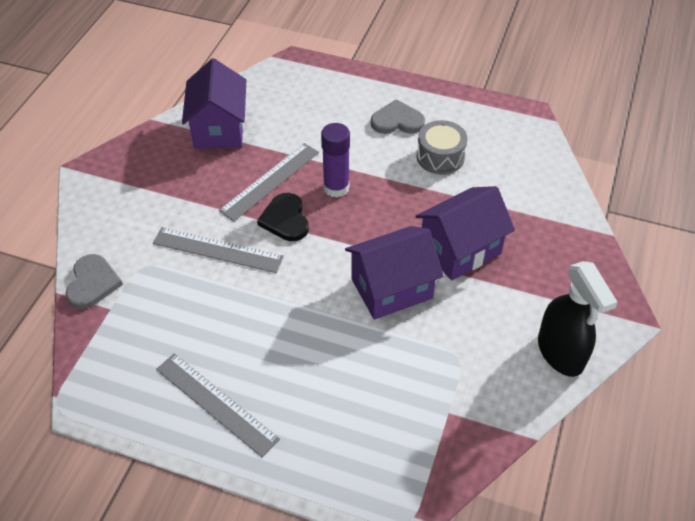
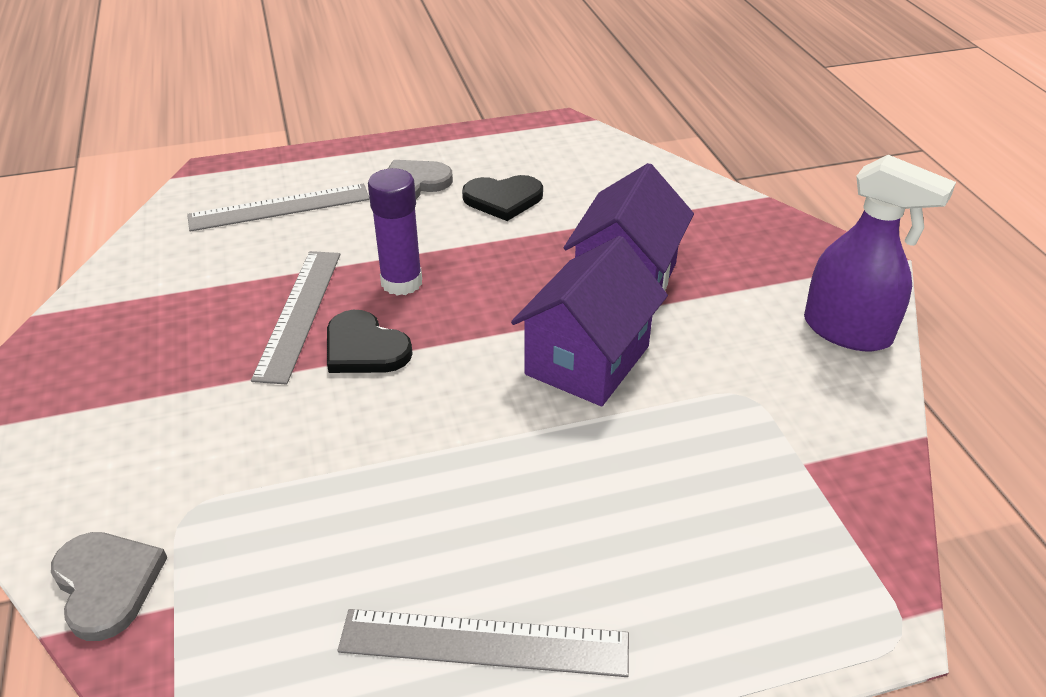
camera: 35 degrees left, 10 degrees down
(218, 250) = (294, 431): grey ruler -> grey ruler (279, 207)
(219, 129) = (162, 284): purple house -> none
(440, 157) = (503, 199): grey drum -> black heart
(560, 353) = (847, 331): black spray bottle -> purple spray bottle

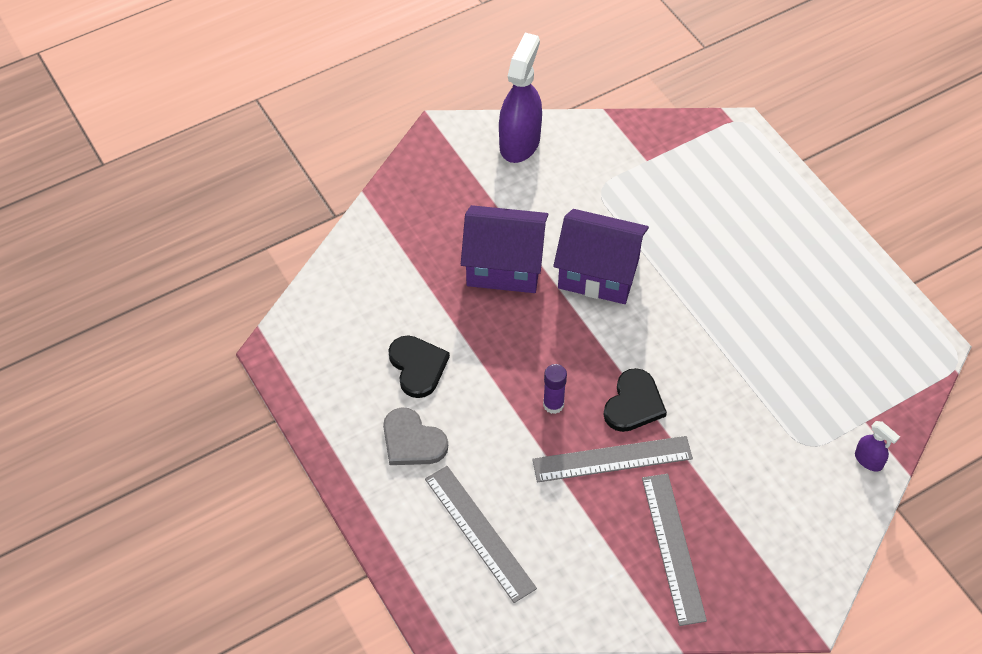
camera: 105 degrees left, 15 degrees up
(107, 584) = (869, 460): grey heart -> purple spray bottle
(401, 282) = (553, 404): purple glue stick -> purple glue stick, size x0.65
(484, 643) = (822, 278): grey ruler -> grey ruler (673, 548)

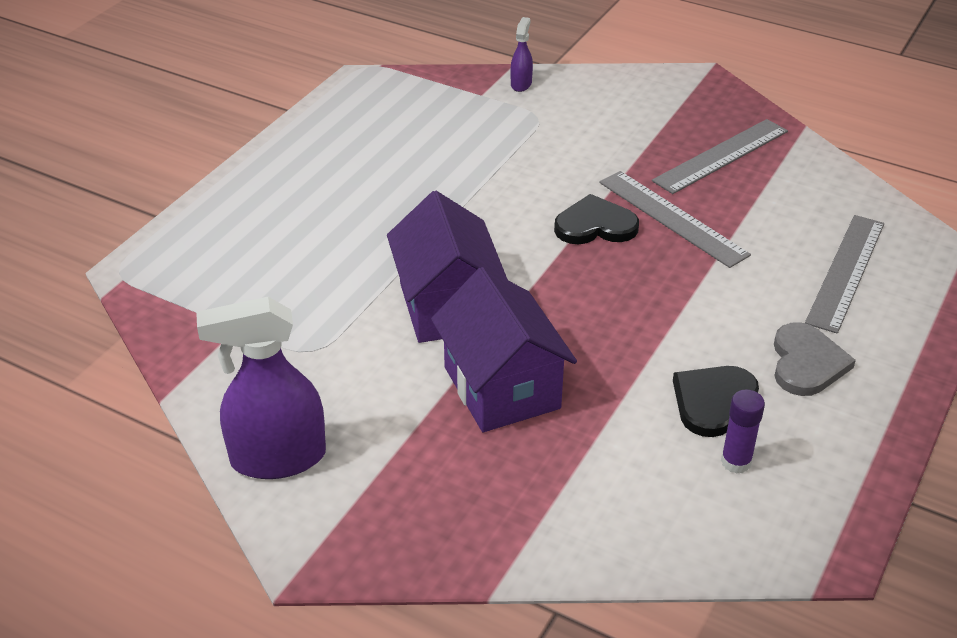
camera: 120 degrees left, 15 degrees down
(553, 404) = (652, 277): purple glue stick -> purple glue stick (736, 462)

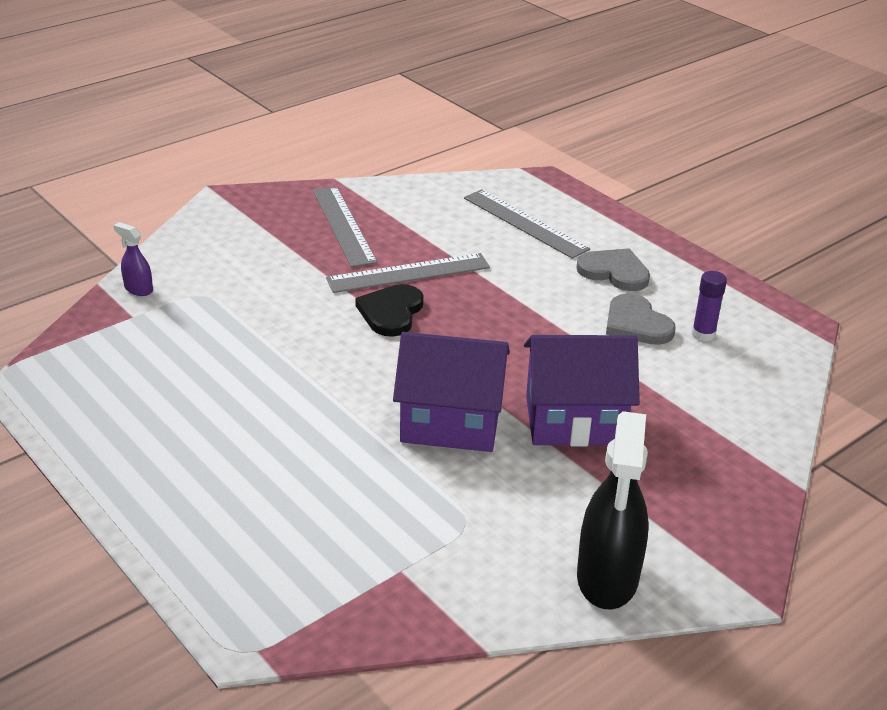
camera: 70 degrees left, 5 degrees down
(277, 458) = (607, 578): purple spray bottle -> black spray bottle
(712, 401) = (636, 324): black heart -> grey heart

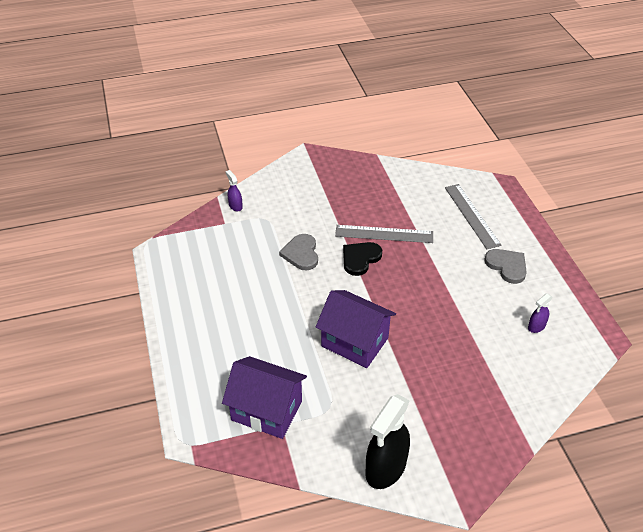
camera: 25 degrees right, 10 degrees up
(343, 225) = (364, 190): grey ruler -> none
(574, 420) = (424, 362): purple house -> purple house (267, 410)
(636, 324) = (499, 307): grey heart -> grey heart (301, 253)
(703, 334) = (536, 326): purple glue stick -> purple spray bottle

